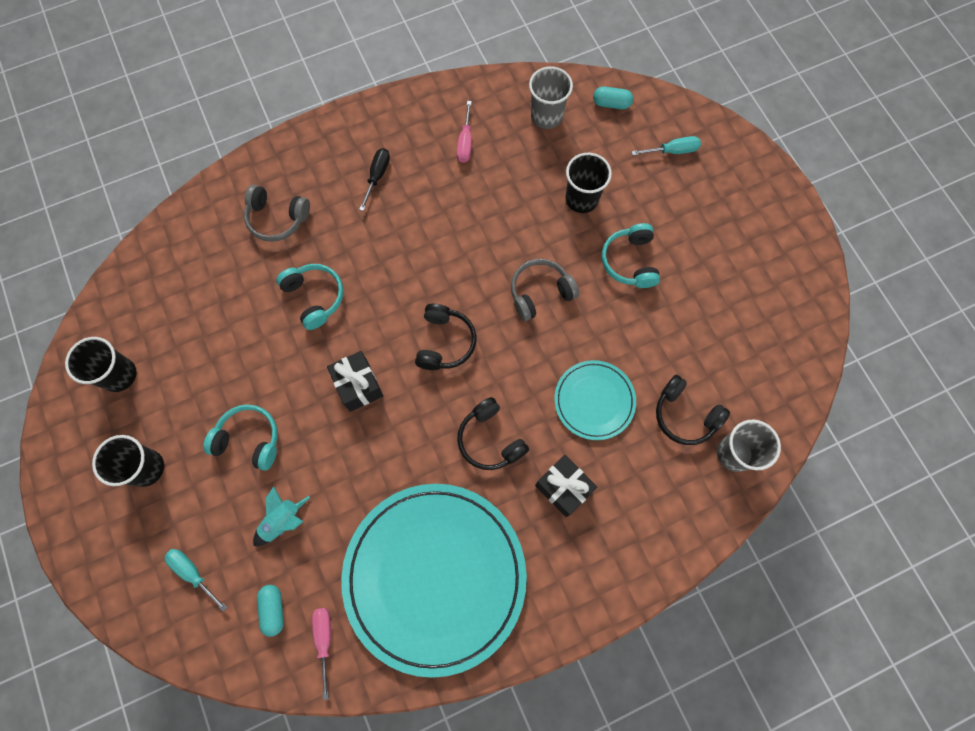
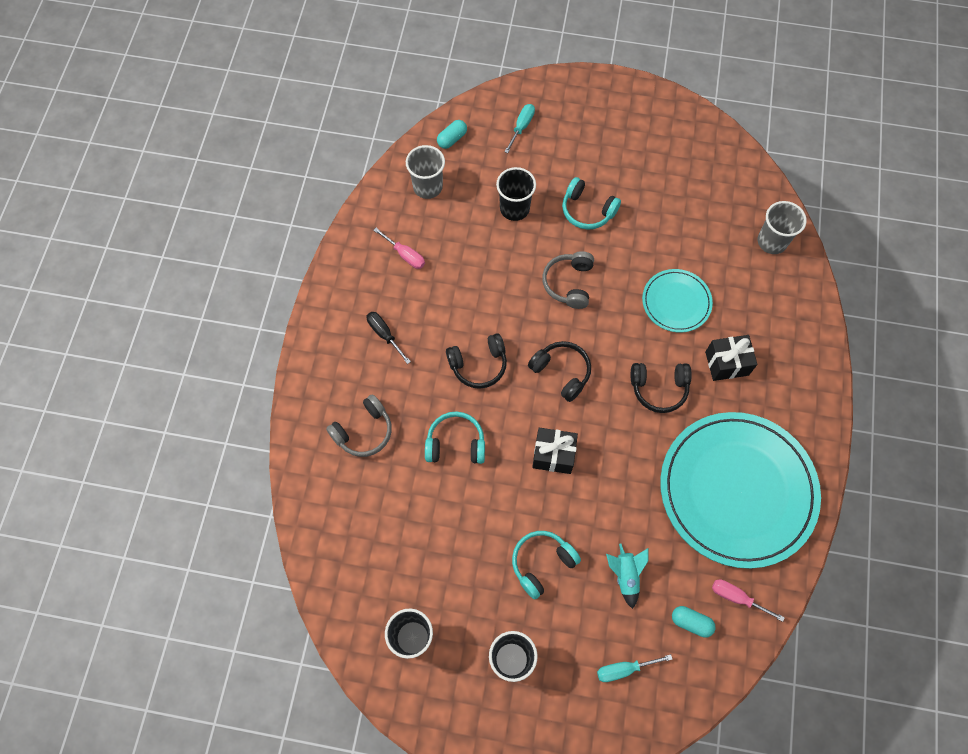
camera: 55 degrees left, 5 degrees down
(685, 415) = (725, 253): black headphones -> black headphones (478, 365)

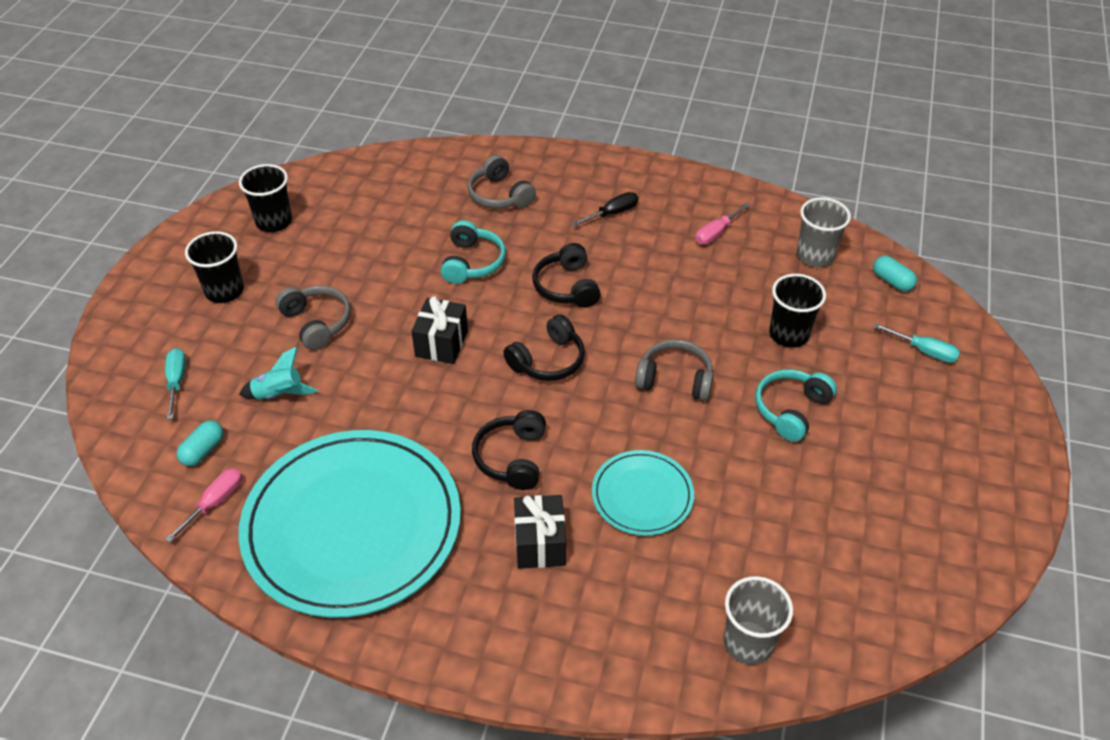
camera: 95 degrees right, 20 degrees down
(542, 563) = (317, 323): turquoise headphones -> grey headphones

